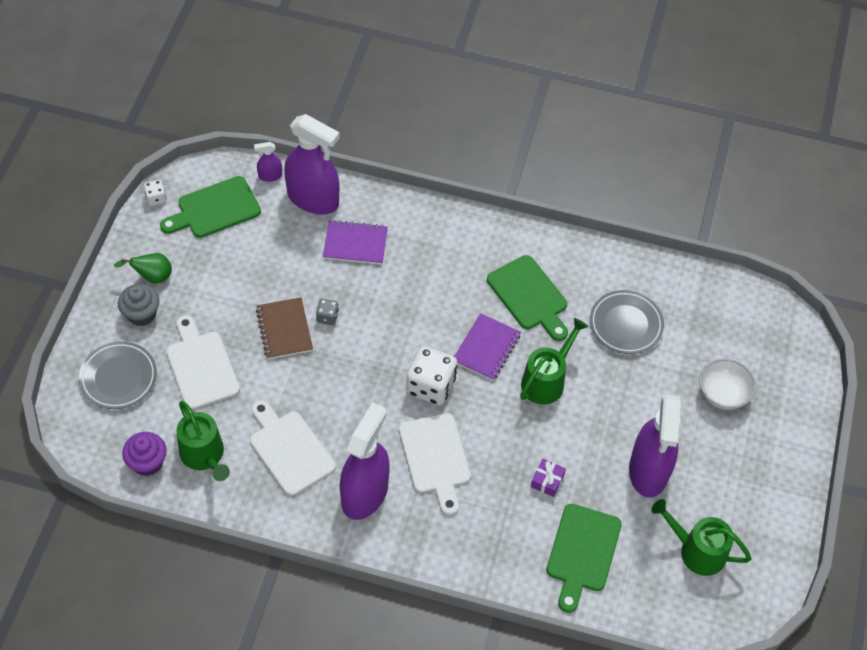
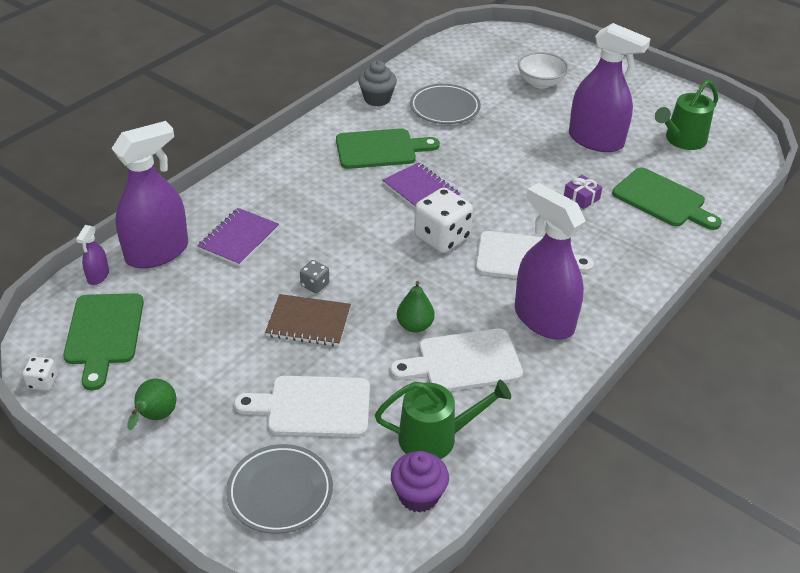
camera: 65 degrees left, 15 degrees down
(141, 314) = (202, 443): grey cupcake -> grey cupcake (377, 99)
(314, 402) = (415, 326): none -> green pear
(546, 380) = (476, 167): green watering can -> none

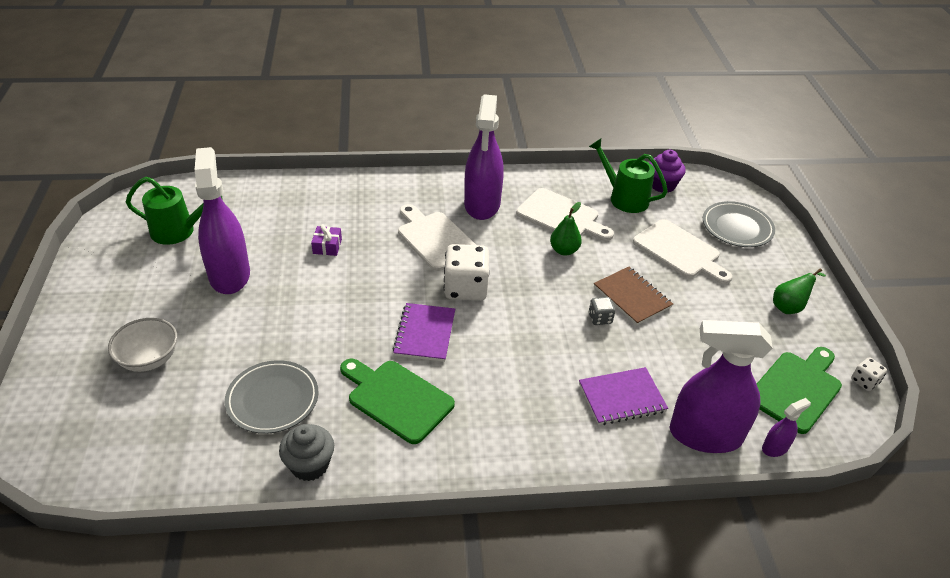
camera: 135 degrees left, 0 degrees up
(662, 200) = (283, 209): green cutting board -> none

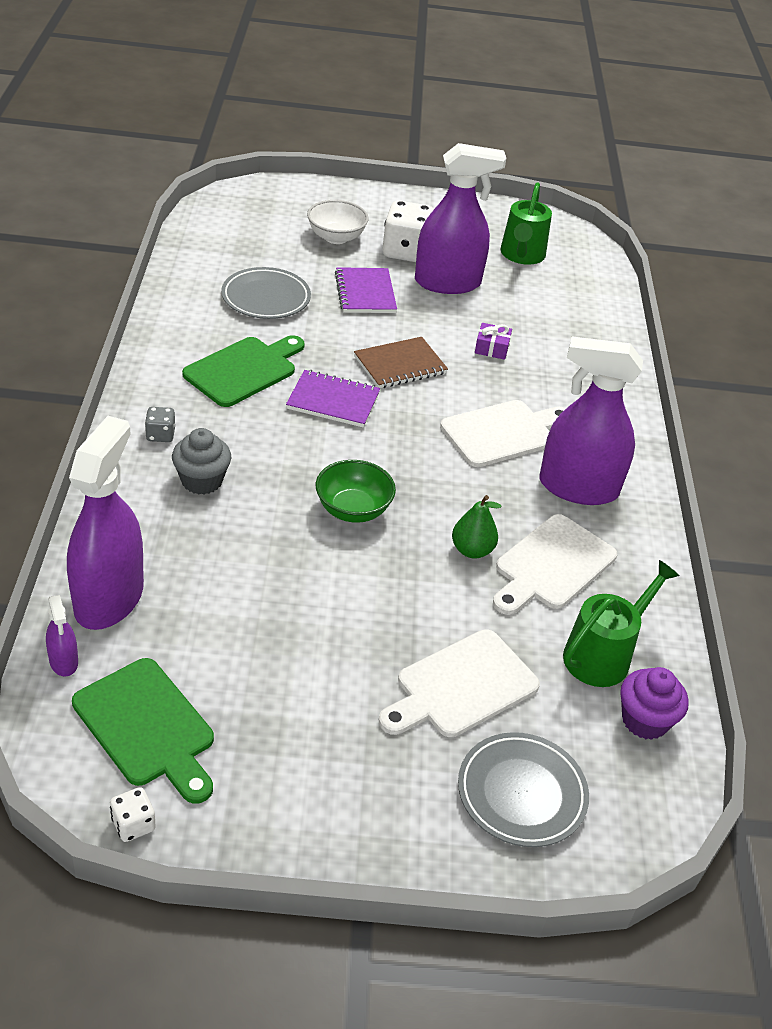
camera: 95 degrees right, 0 degrees up
(309, 465) = (181, 312): grey cupcake -> grey cupcake (202, 481)
(466, 288) = (405, 444): white dice -> white dice (406, 252)
(550, 310) = (353, 510): none -> green bowl
(600, 318) = (329, 553): grey dice -> grey dice (160, 435)
(622, 398) = (191, 539): purple notebook -> purple notebook (365, 293)
(632, 297) = (365, 598): brown notebook -> brown notebook (400, 365)
(789, 307) = (311, 790): green pear -> none

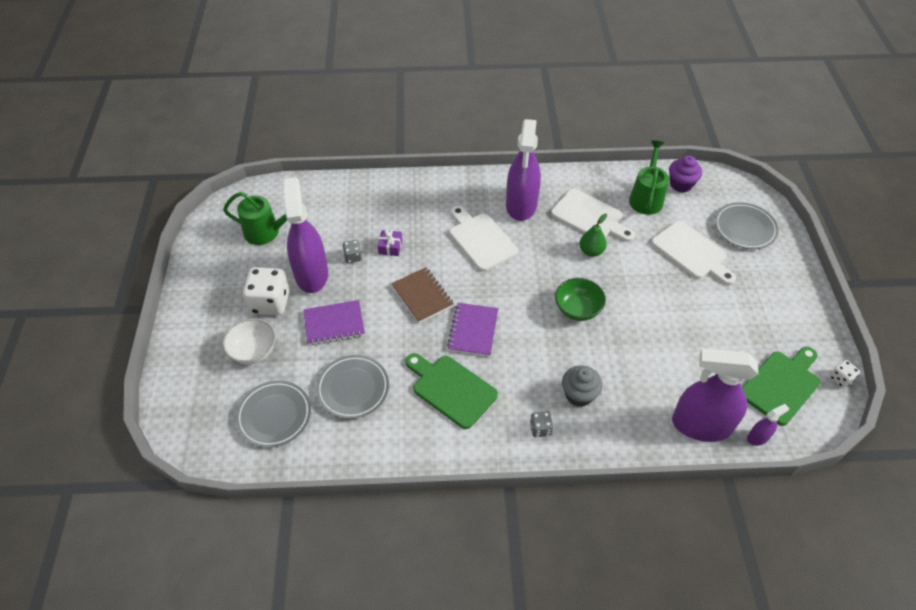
camera: 90 degrees left, 10 degrees up
(245, 245) = (274, 415): none -> grey plate
(475, 316) = (353, 257): none -> grey dice
(602, 655) = (646, 198): green watering can -> green watering can turned 60 degrees clockwise

